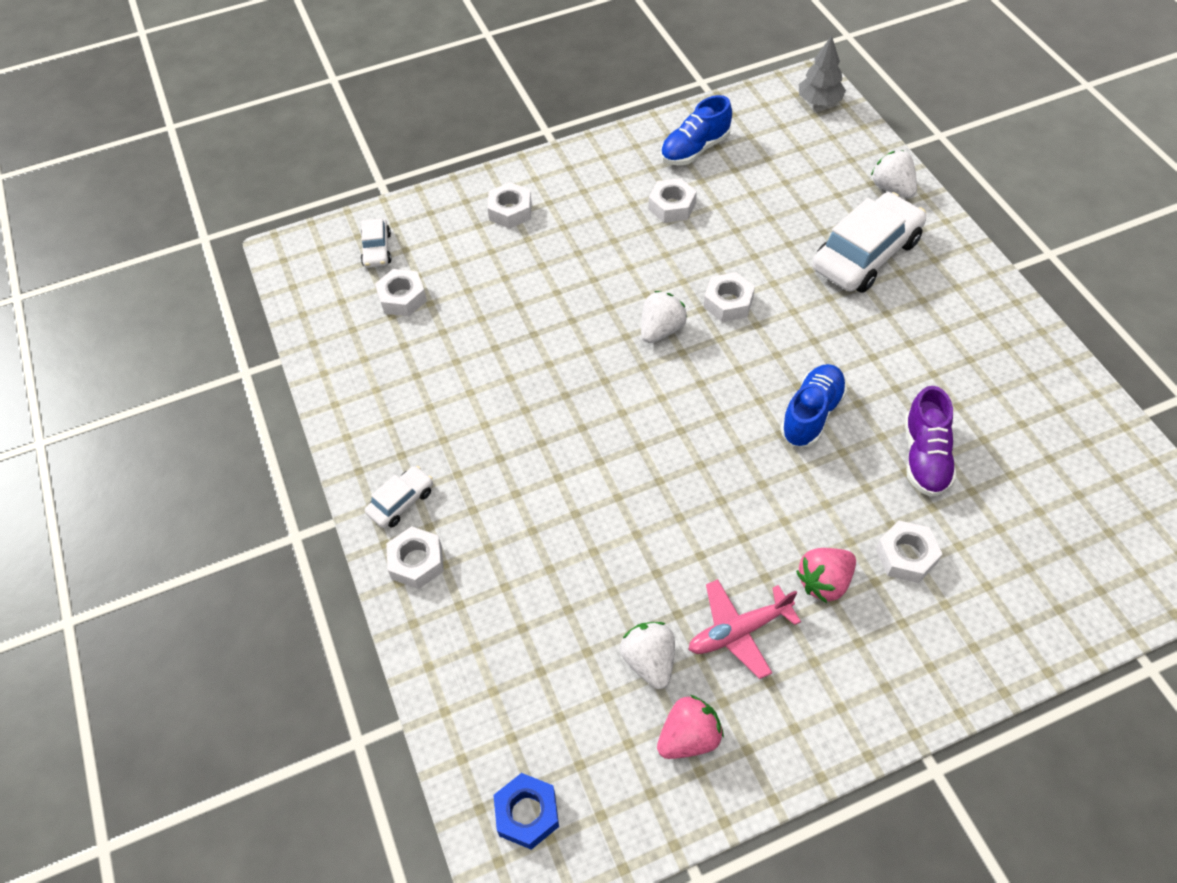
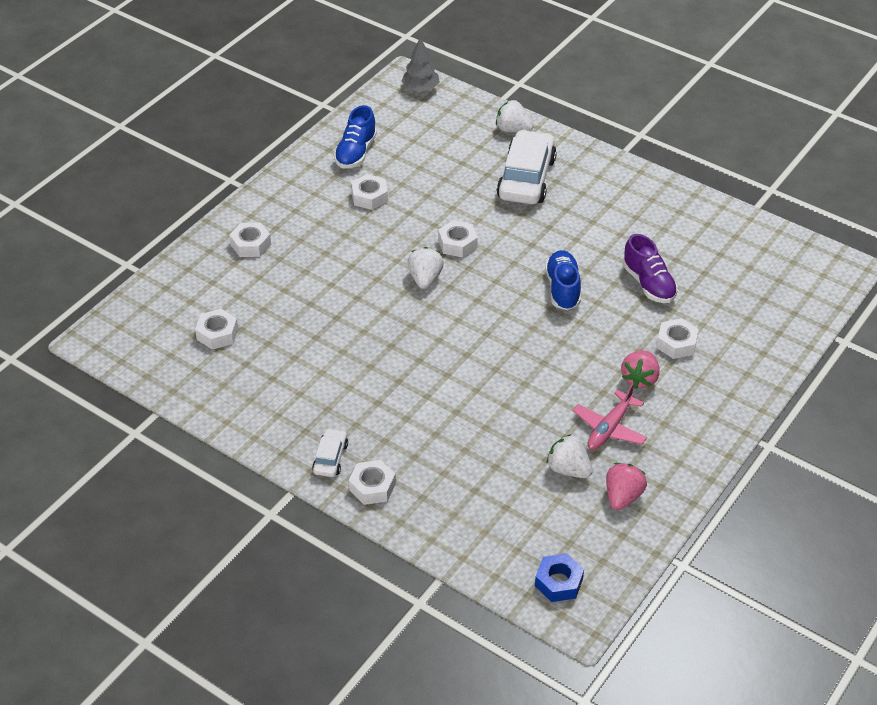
camera: 35 degrees left, 10 degrees down
(377, 249) = (167, 310): white car -> none

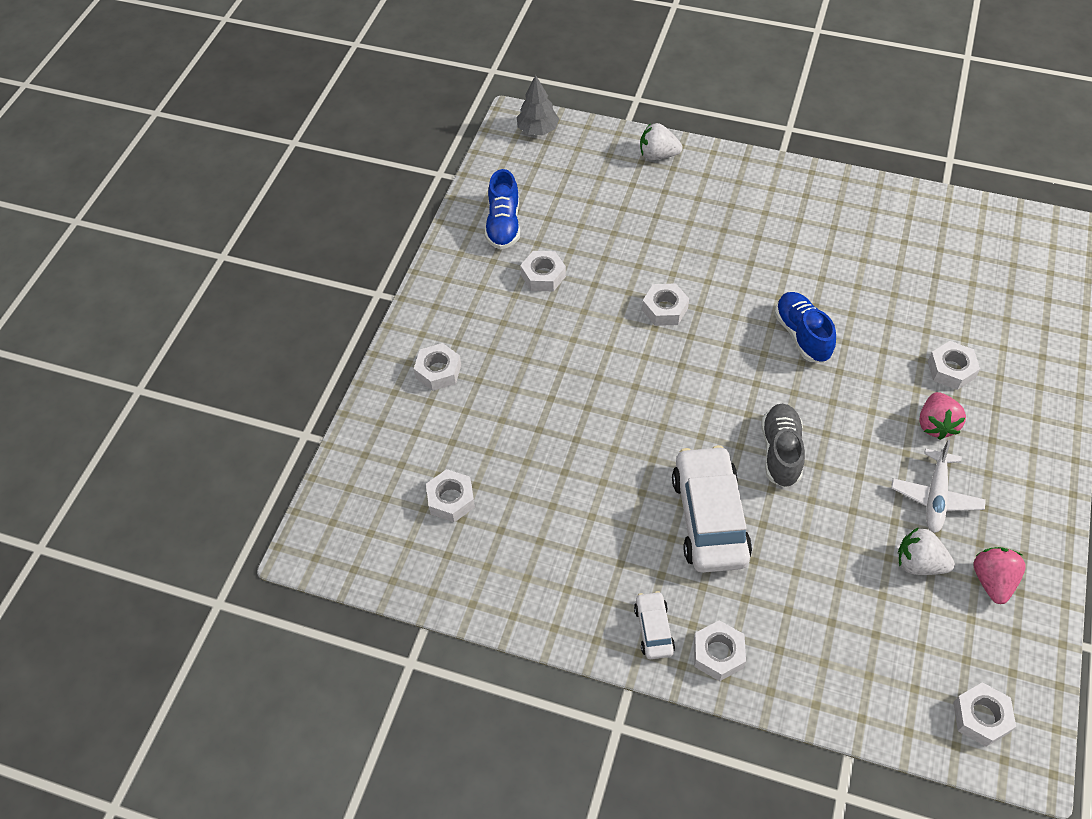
camera: 15 degrees left, 10 degrees up
(425, 279) = (650, 363): white strawberry -> none
(498, 366) = (780, 452): none -> grey shoe
(526, 178) = (699, 210): white car -> white car (709, 518)
(558, 582) = (981, 717): blue nut -> white nut
(609, 428) = (935, 497): pink plane -> white plane
(648, 284) = (887, 305): purple shoe -> none

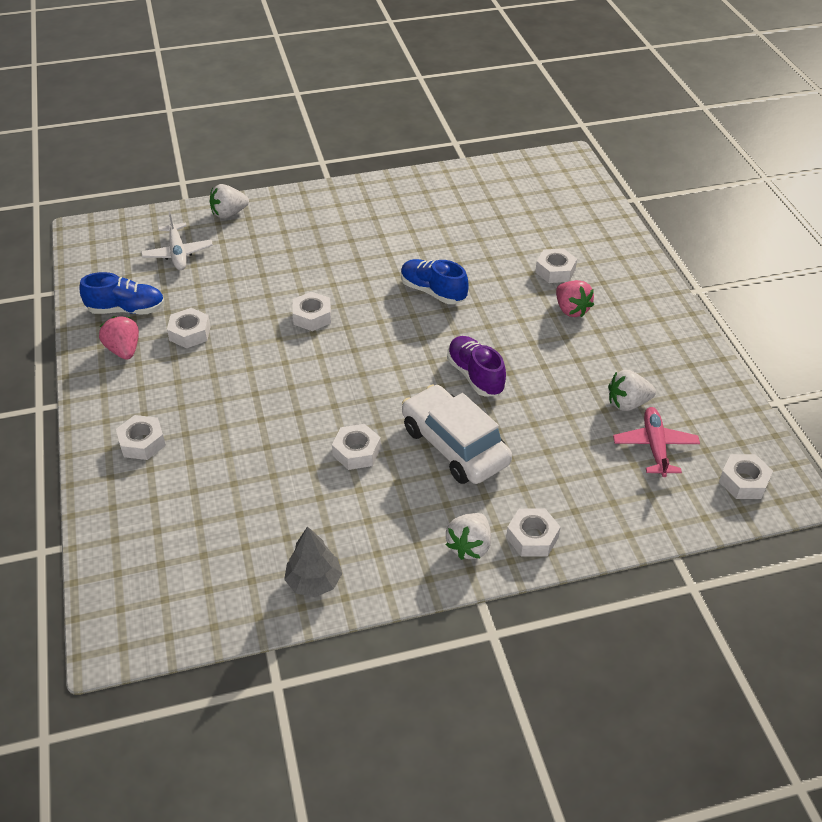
camera: 35 degrees left, 10 degrees down
(451, 499) = (224, 535): white nut -> white nut (356, 452)
(503, 225) = (127, 310): blue shoe -> blue shoe turned 60 degrees counterclockwise
(538, 130) = (109, 231): grey tree -> grey tree (314, 581)
(653, 629) = (469, 546): white car -> white strawberry
(780, 452) = (475, 376): grey shoe -> purple shoe
(913, 626) = (655, 446): none -> pink plane
(935, 497) = (606, 355): white plane -> white plane (178, 253)
(992, 581) = (684, 391): pink strawberry -> pink strawberry (124, 350)

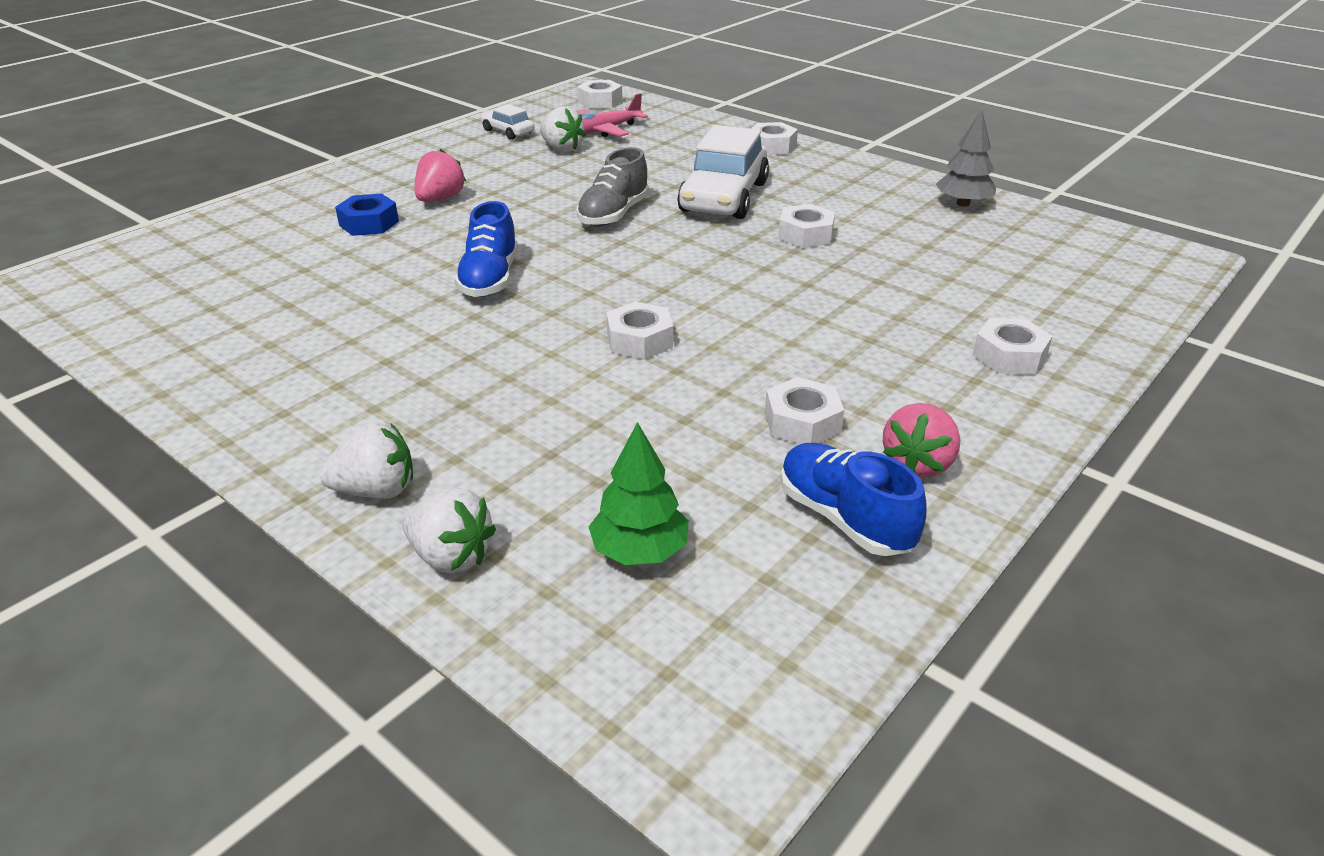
camera: 125 degrees left, 10 degrees down
(178, 253) = (639, 551): white plane -> green tree
(469, 546) = (820, 163): white strawberry -> white strawberry (376, 490)
(475, 376) = (613, 214): purple shoe -> grey shoe
(555, 271) = (369, 223): white nut -> blue nut
(692, 389) = (508, 132): none -> white car

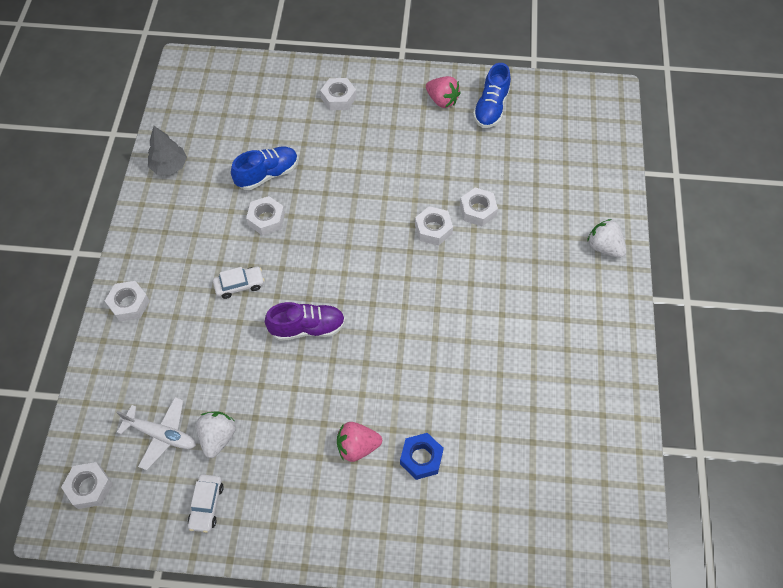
camera: 125 degrees left, 25 degrees up
(451, 556) = (608, 200): white strawberry -> none
(490, 279) = (431, 333): blue shoe -> blue shoe (267, 174)
(603, 131) = (162, 435): pink plane -> white plane
(613, 214) = (307, 328): grey shoe -> purple shoe
(639, 551) = (556, 152): green tree -> none
(724, 197) = (239, 285): white car -> white car, size x0.48
(802, 422) = (445, 143): white nut -> white nut (478, 210)
(918, 464) = (442, 100): pink strawberry -> pink strawberry turned 45 degrees clockwise

